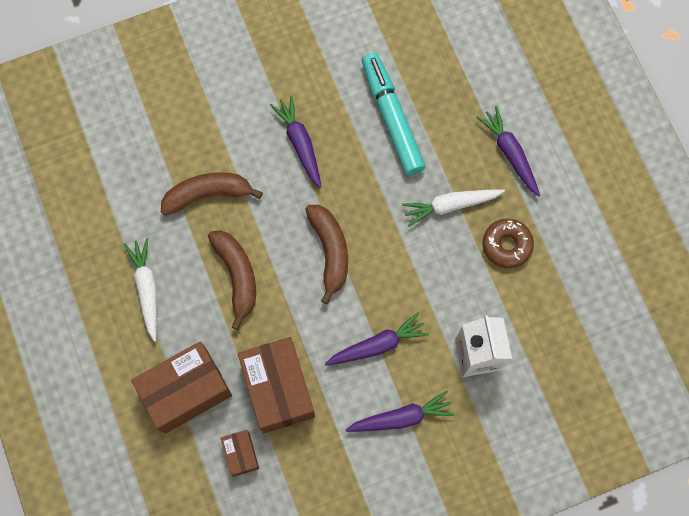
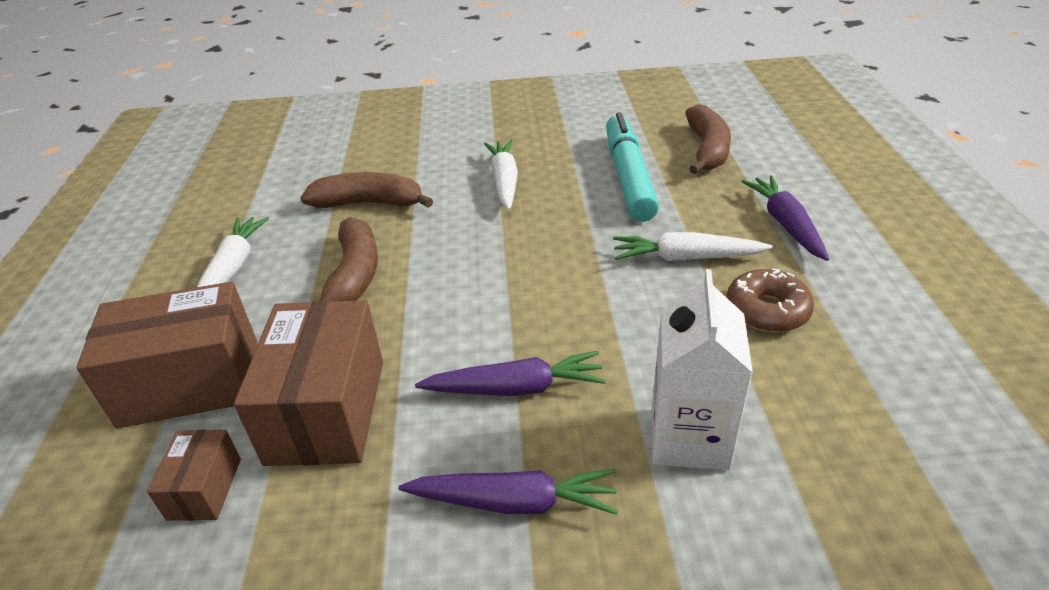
camera: 20 degrees right, 35 degrees down
(300, 143) = (504, 181): purple carrot -> white carrot
(330, 251) = (493, 273): brown banana -> brown banana (707, 149)

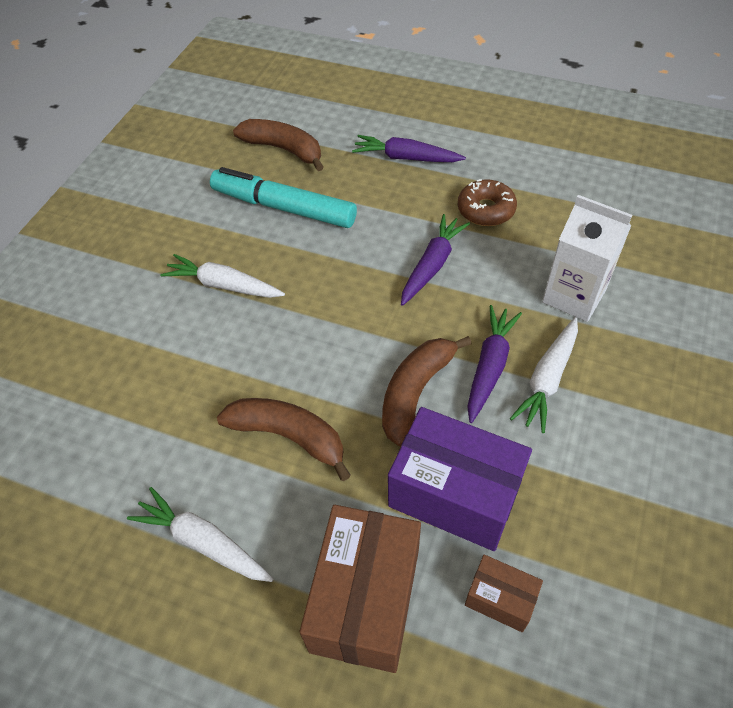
camera: 65 degrees left, 15 degrees up
(327, 411) = (454, 494): brown box -> purple box
(369, 203) = (176, 397): brown banana -> brown banana (415, 392)
(514, 502) = (589, 401): purple carrot -> purple carrot (432, 265)
(685, 258) = (408, 222): white carrot -> white carrot (547, 379)

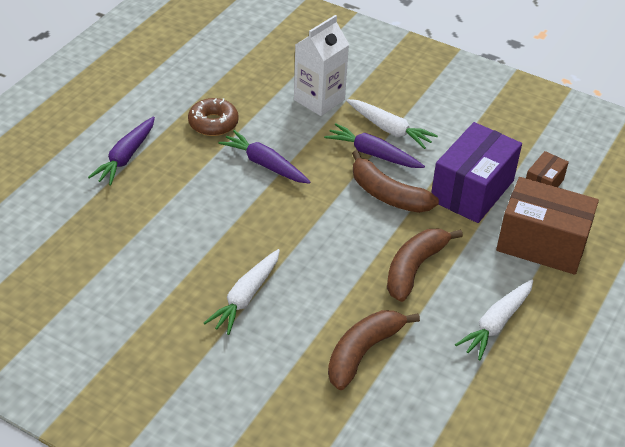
camera: 85 degrees left, 10 degrees down
(284, 149) = (71, 238): brown banana -> brown banana (363, 352)
(284, 207) = (158, 247): turquoise marker -> none

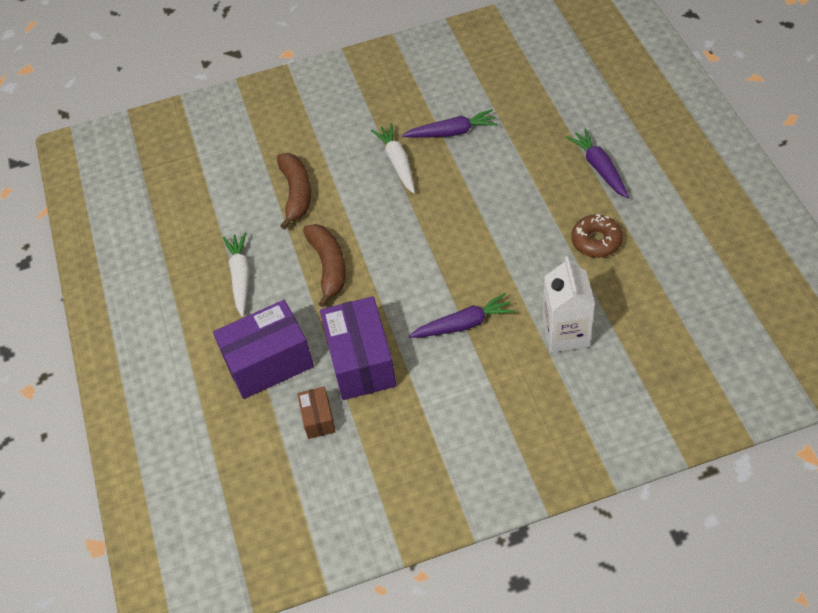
camera: 140 degrees right, 10 degrees up
(264, 164) = (516, 245): purple carrot -> purple carrot (452, 132)
(387, 195) = (410, 301): brown banana -> none
(389, 129) = (482, 358): white carrot -> none
(542, 244) = (268, 363): brown box -> purple box

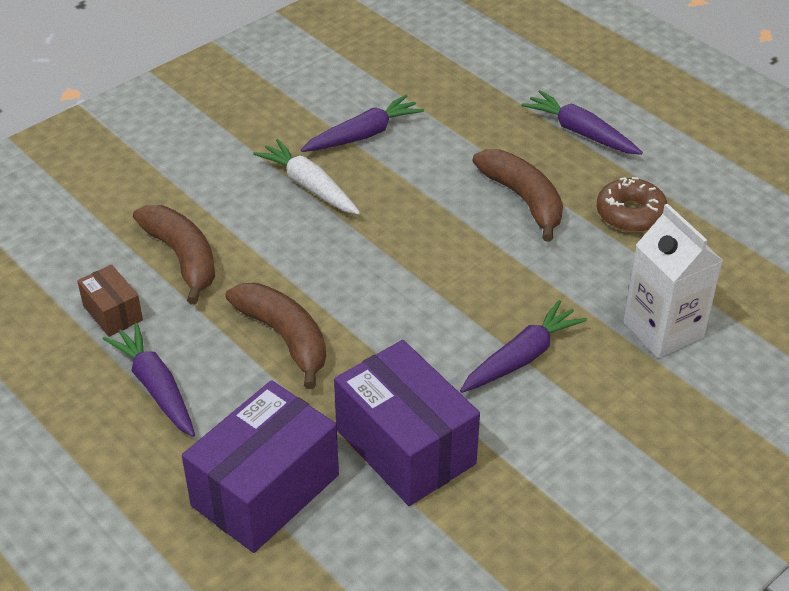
camera: 30 degrees left, 10 degrees down
(240, 277) = (155, 387): white carrot -> purple carrot
(318, 419) = (386, 544): brown box -> brown box (112, 313)
(530, 210) = (523, 199): none -> brown banana

